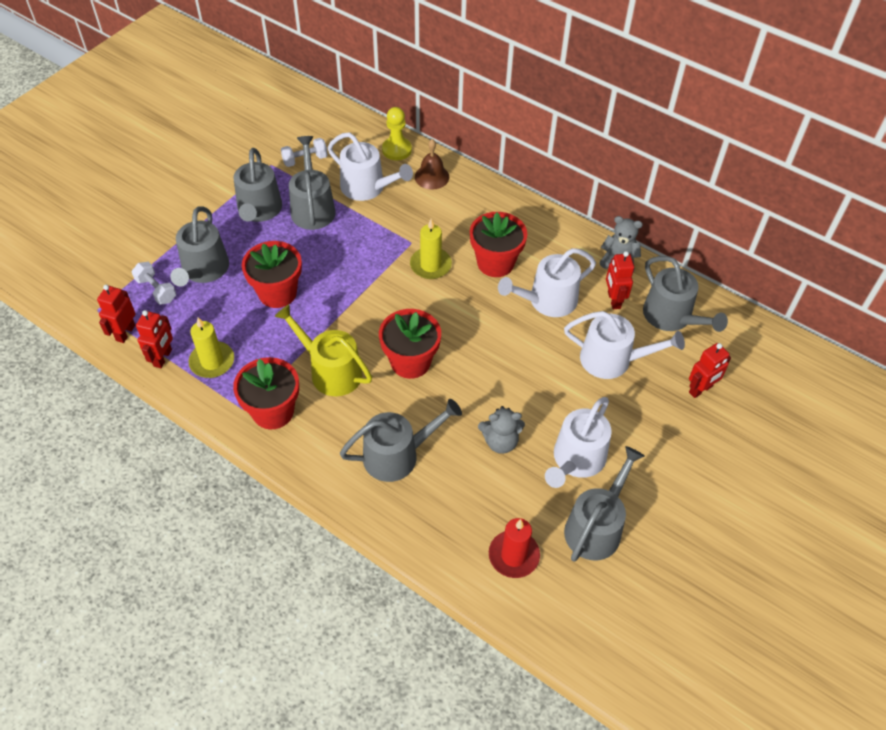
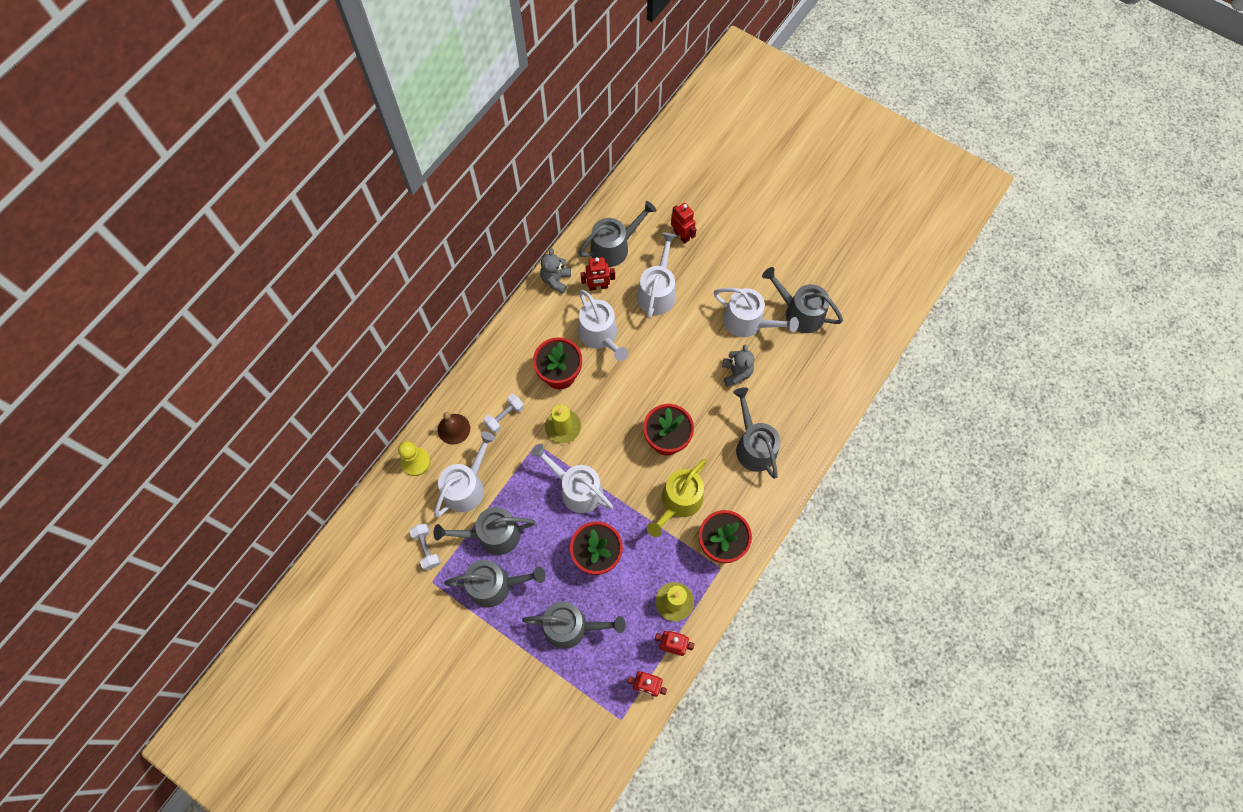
camera: 90 degrees left, 15 degrees up
(156, 290) = (596, 667): white dumbbell -> white dumbbell (504, 416)
(356, 276) = (577, 489): none -> white watering can
(513, 555) = (826, 366): red candle -> none

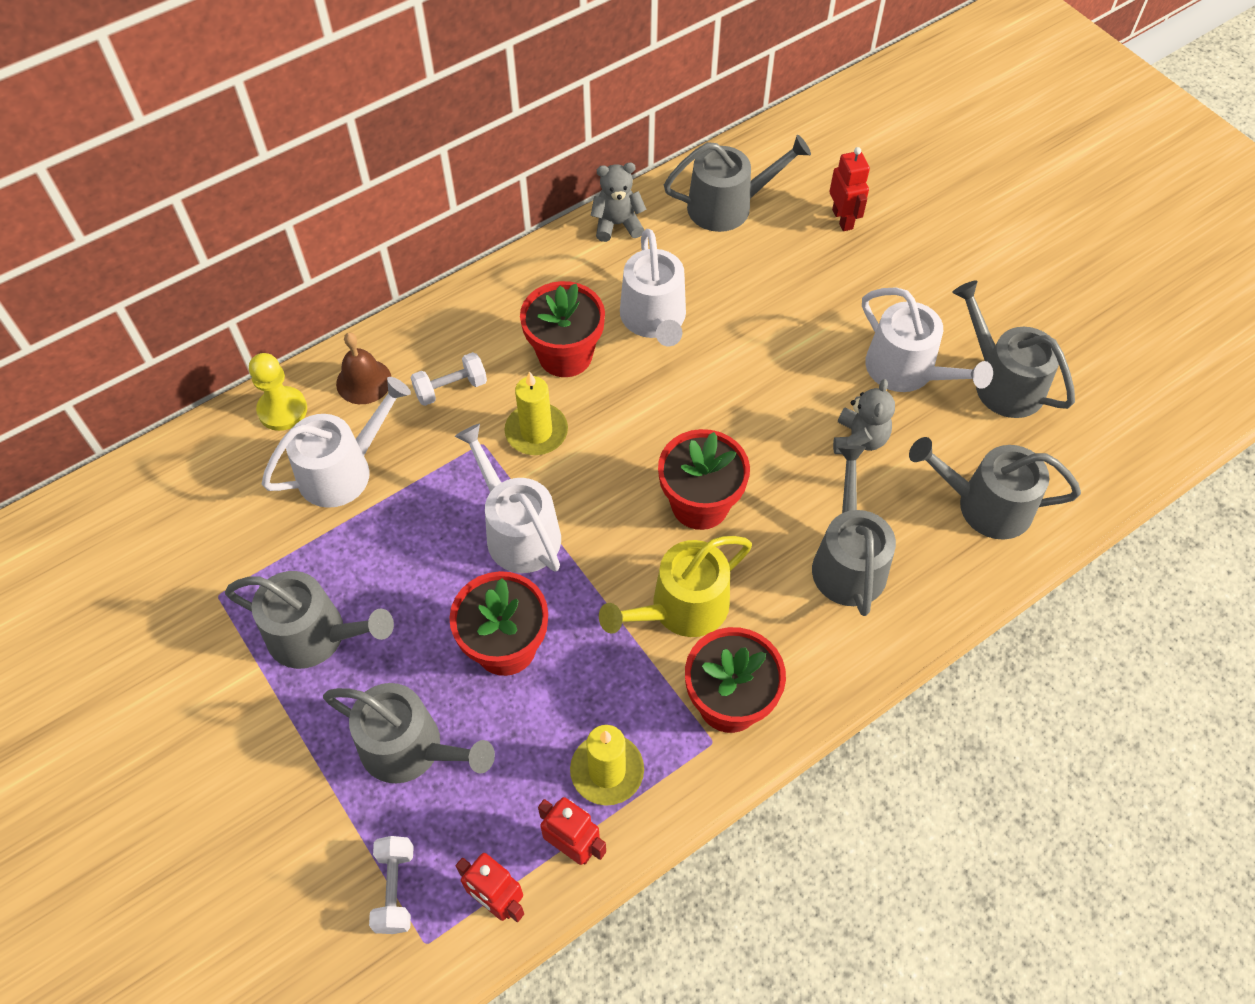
camera: 20 degrees right, 10 degrees down
(427, 548) = (235, 541): white dumbbell -> white dumbbell (395, 889)
(493, 535) = (349, 556): grey watering can -> grey watering can (985, 505)
(556, 280) = (617, 224): grey teddy bear -> grey teddy bear turned 45 degrees clockwise
(598, 286) = (680, 252): red robot -> none
(657, 292) = (772, 285): white watering can -> none

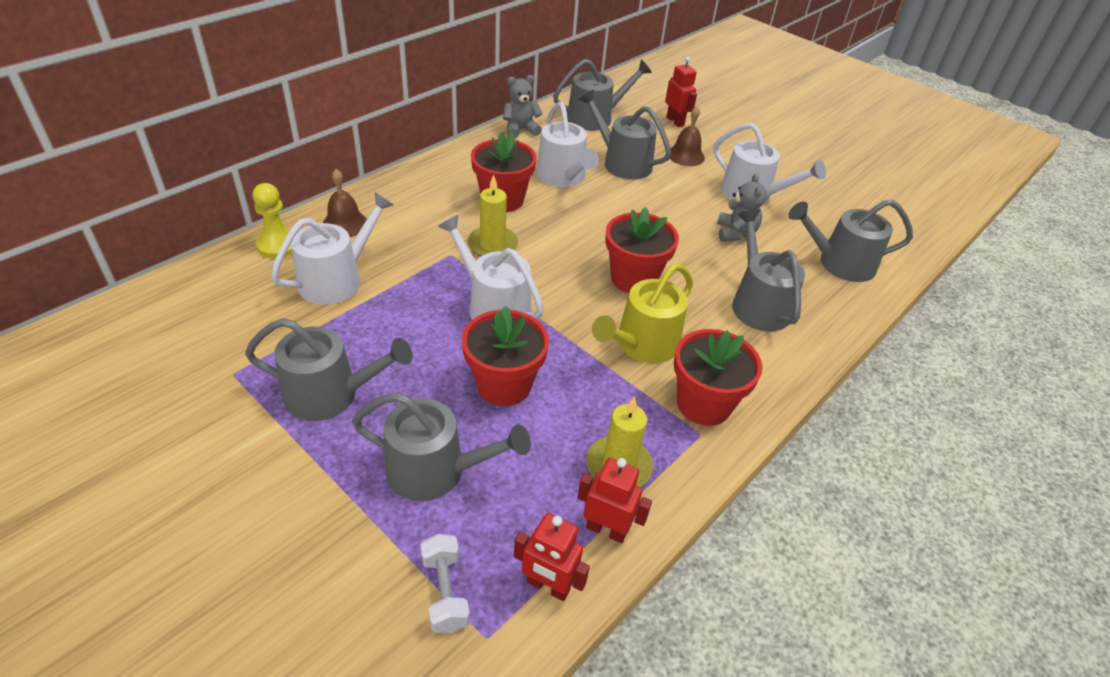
camera: 15 degrees left, 15 degrees down
(451, 388) = (417, 224): white dumbbell -> none
(836, 289) = (685, 155): none -> brown bell
(1002, 382) = (818, 197): grey watering can -> grey watering can (622, 163)

